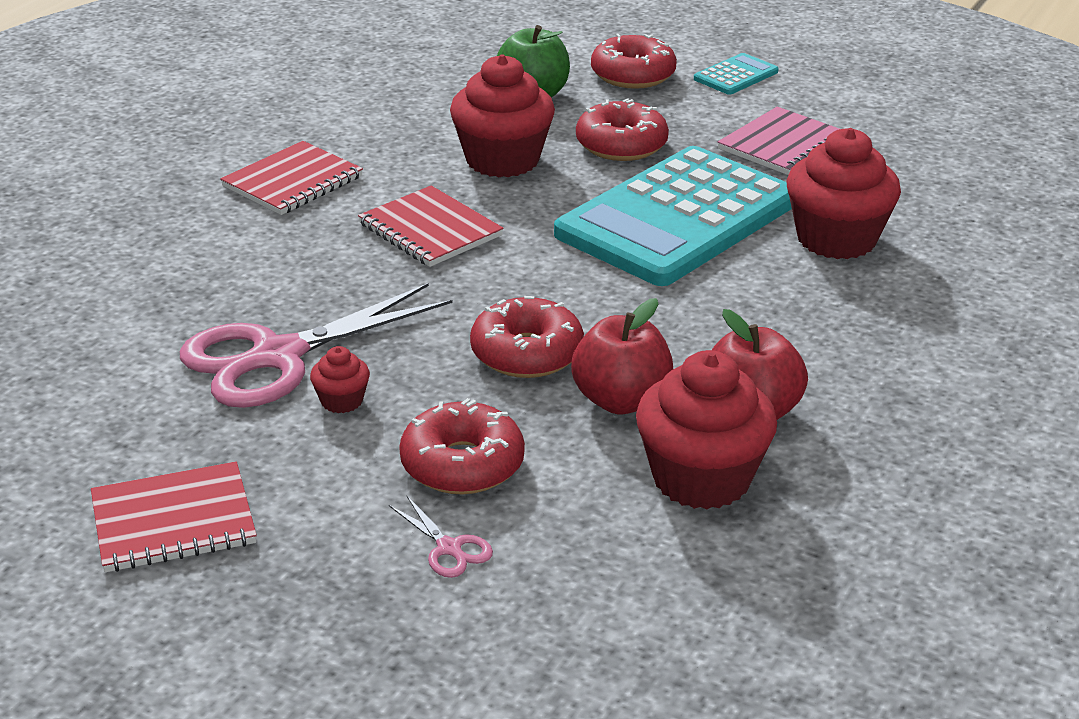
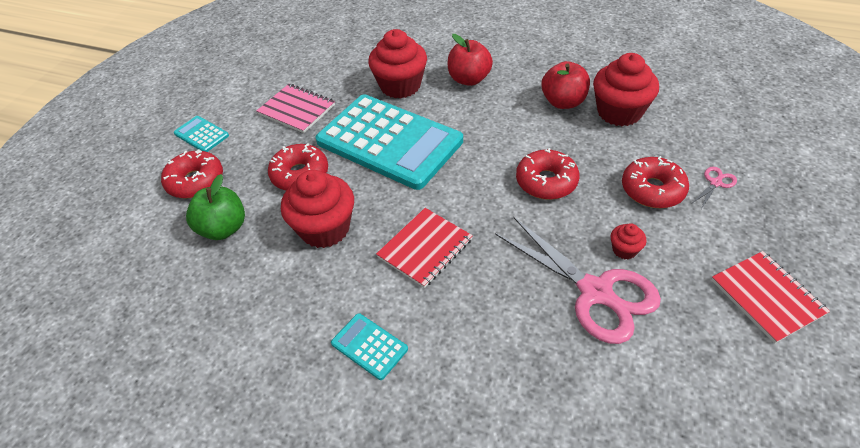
camera: 95 degrees left, 15 degrees up
(292, 181) = (369, 346): red notebook -> turquoise calculator
(621, 400) = (572, 142): red apple -> red apple (469, 79)

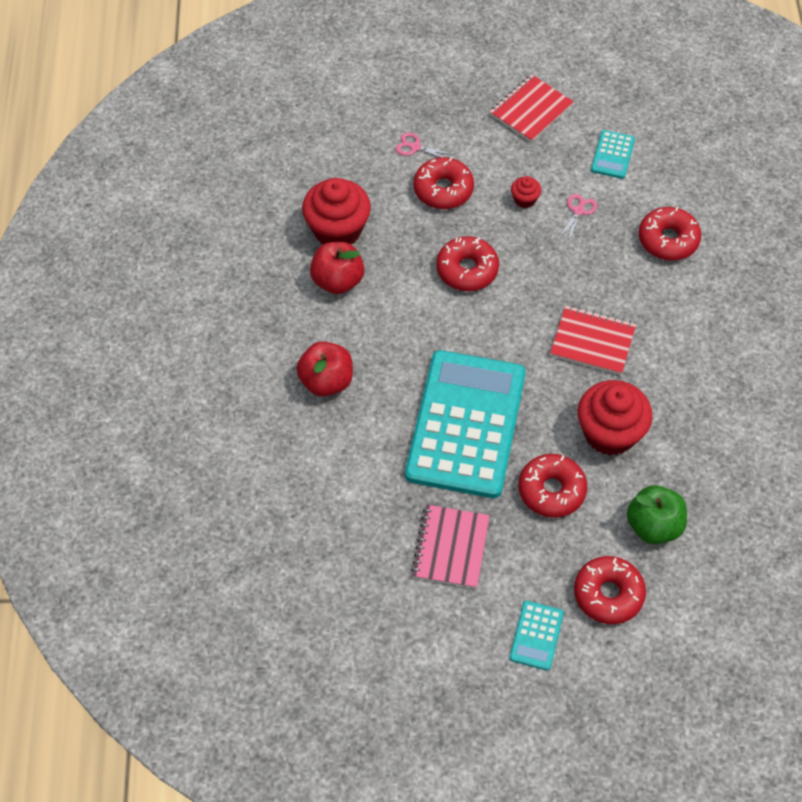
camera: 115 degrees left, 10 degrees up
(369, 346) = (707, 346): turquoise calculator -> turquoise calculator (612, 155)
(400, 86) = (364, 450): red cupcake -> none
(527, 367) = (668, 240): none -> red donut
(596, 292) = (578, 211): pink scissors -> pink scissors, size x0.40

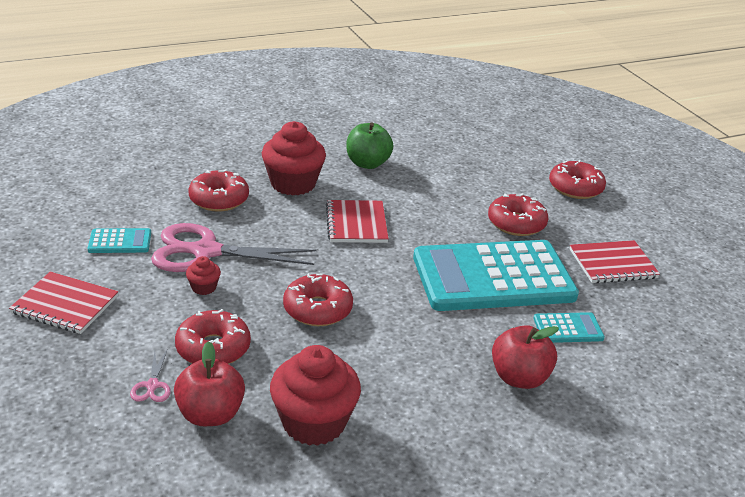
camera: 115 degrees left, 25 degrees down
(337, 281) = (387, 403): red apple -> red apple (210, 414)
(451, 547) = (612, 264): pink notebook -> red notebook
(536, 635) = (638, 213): turquoise calculator -> turquoise calculator (568, 328)
(578, 211) = (205, 252): pink scissors -> pink scissors, size x2.48
(609, 433) = (441, 204): red cupcake -> red cupcake (293, 184)
(653, 526) = (504, 176): green apple -> green apple (367, 163)

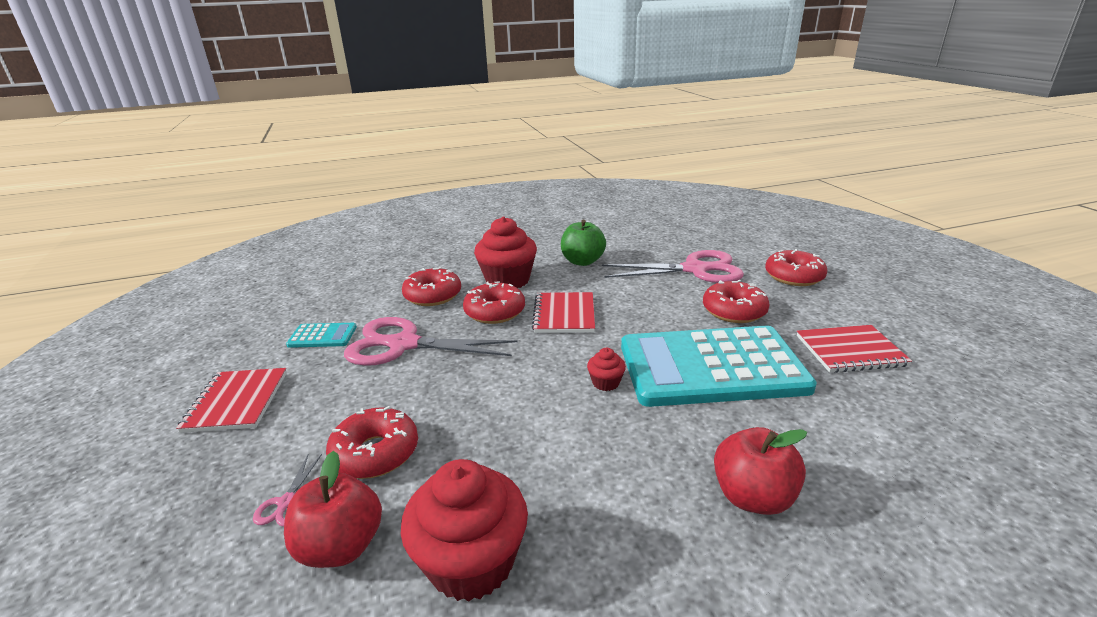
camera: 10 degrees right, 5 degrees down
(65, 305) = (237, 401): red notebook -> red notebook turned 60 degrees clockwise
(204, 287) = (389, 381): red cupcake -> red cupcake (605, 383)
(317, 309) = (507, 405): red donut -> red donut (495, 312)
(482, 177) = (695, 269): none -> pink scissors
(568, 328) = (809, 428): turquoise calculator -> none

